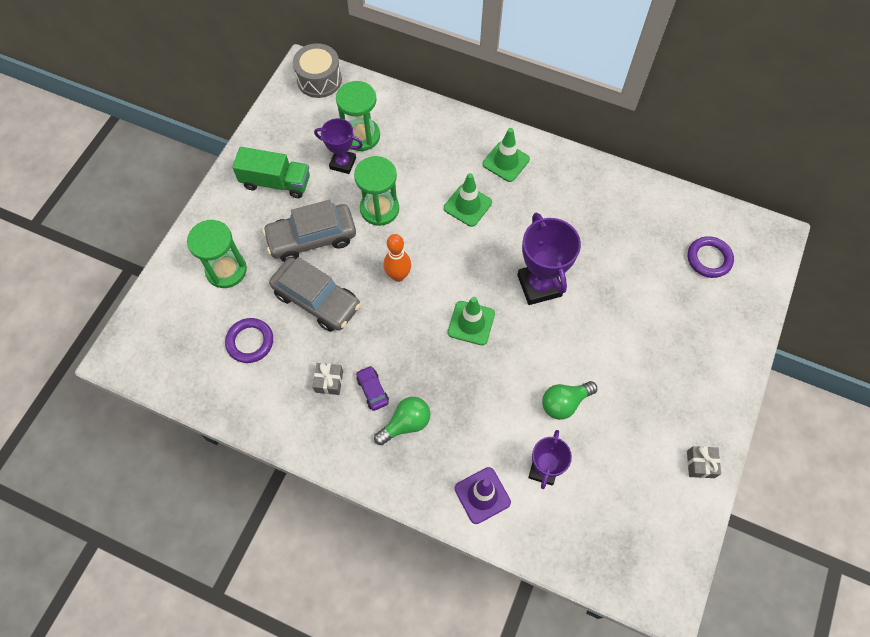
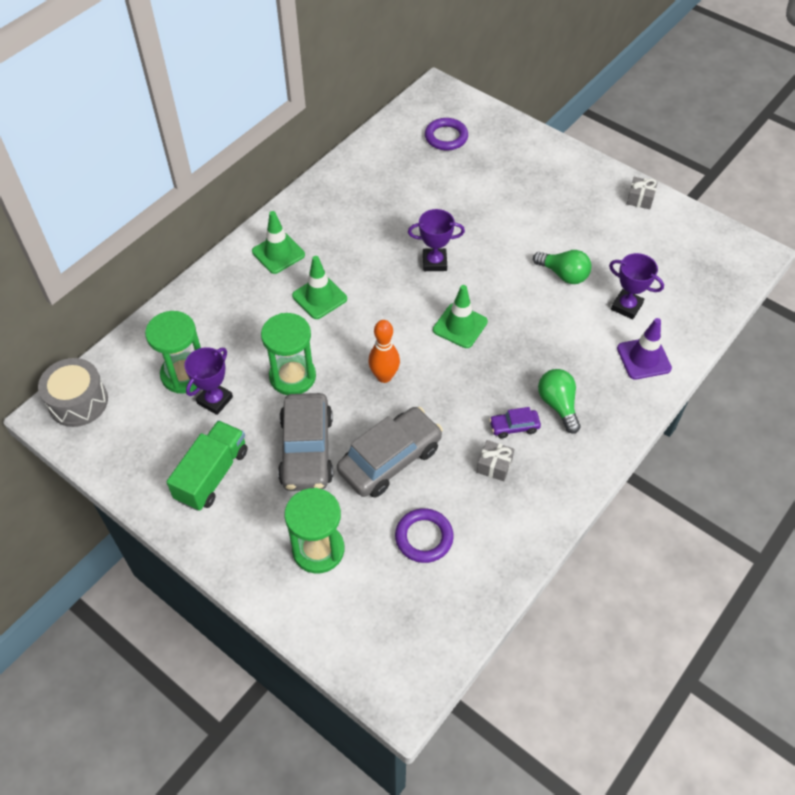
camera: 75 degrees left, 10 degrees down
(539, 285) = (434, 262): purple trophy -> purple trophy, size x0.63
(564, 403) = (563, 274): green light bulb -> green light bulb turned 45 degrees counterclockwise

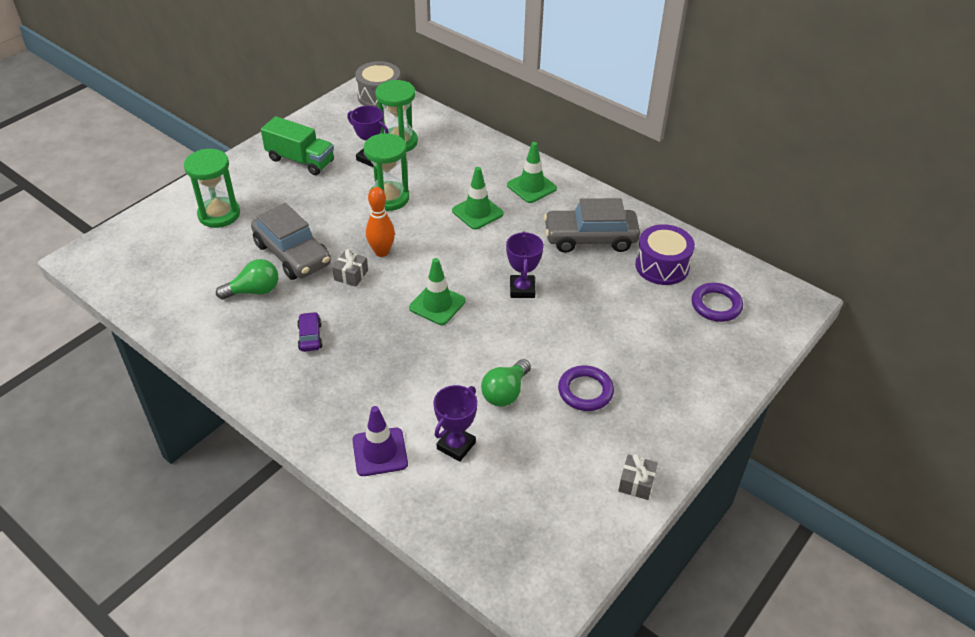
camera: 90 degrees right, 10 degrees down
(307, 450) = (312, 207): grey car -> grey car (590, 238)
(398, 165) = (662, 266): none -> purple drum
(424, 537) = (211, 272): purple ring -> purple ring (585, 391)
(494, 465) = (270, 320): grey gift -> grey gift (351, 275)
(558, 405) = (330, 372): green light bulb -> green light bulb (254, 291)

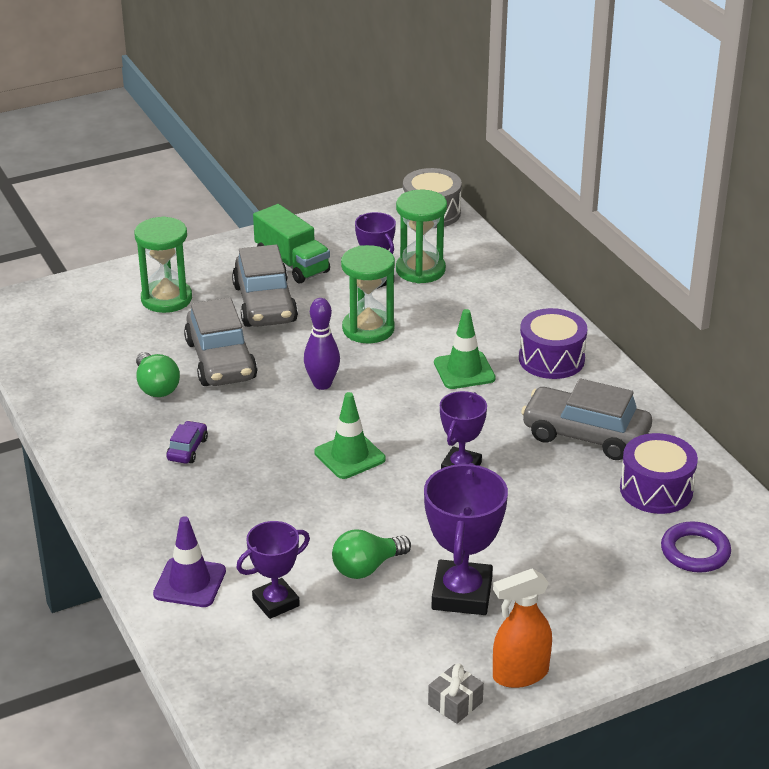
camera: 25 degrees right, 10 degrees down
(254, 291) = (156, 387): green light bulb -> green light bulb turned 60 degrees clockwise
(299, 198) = (265, 304): none -> grey car
(351, 275) = (272, 399): grey gift -> none
(382, 252) = (322, 384): orange bowling pin -> purple bowling pin
(531, 187) = (551, 359): green traffic cone -> purple drum
(585, 391) = (462, 594): purple ring -> purple trophy
(665, 442) = (520, 674): none -> orange spray bottle

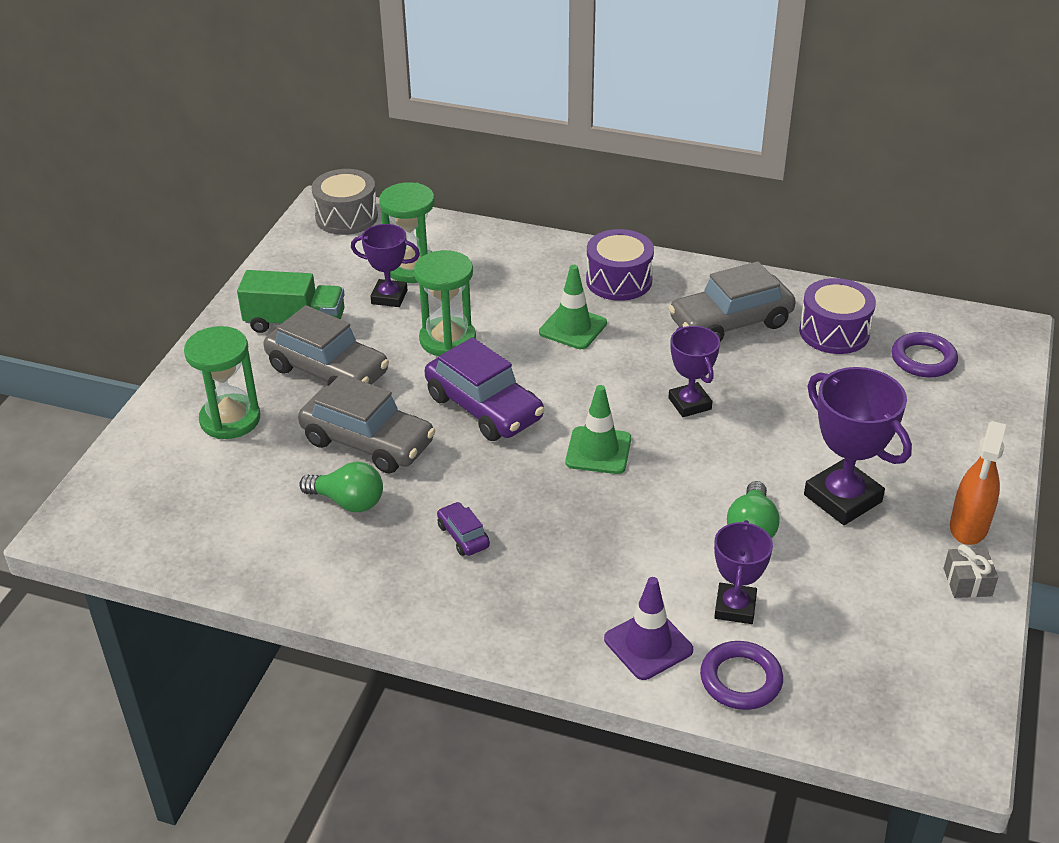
camera: 45 degrees left, 5 degrees up
(209, 642) = (741, 679): none -> purple ring
(322, 384) = (484, 407): purple bowling pin -> purple car

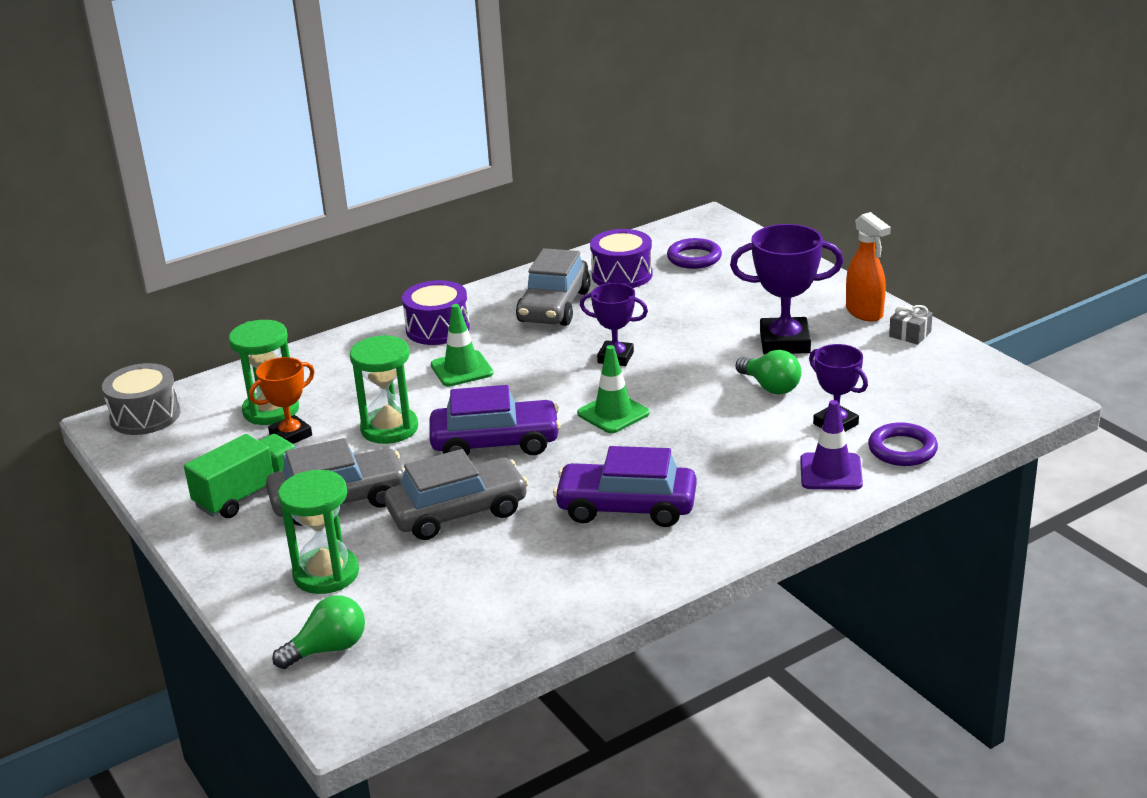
camera: 50 degrees left, 10 degrees down
(348, 502) = (516, 548): green light bulb -> green light bulb (328, 649)
(389, 297) = (291, 435): purple trophy -> orange trophy
(463, 536) = (626, 507): purple car -> purple car, size x2.15

